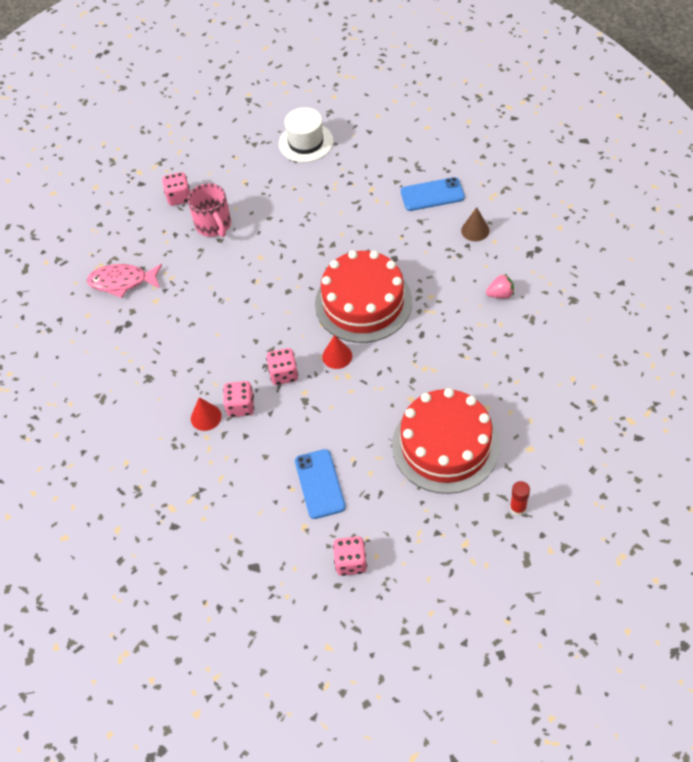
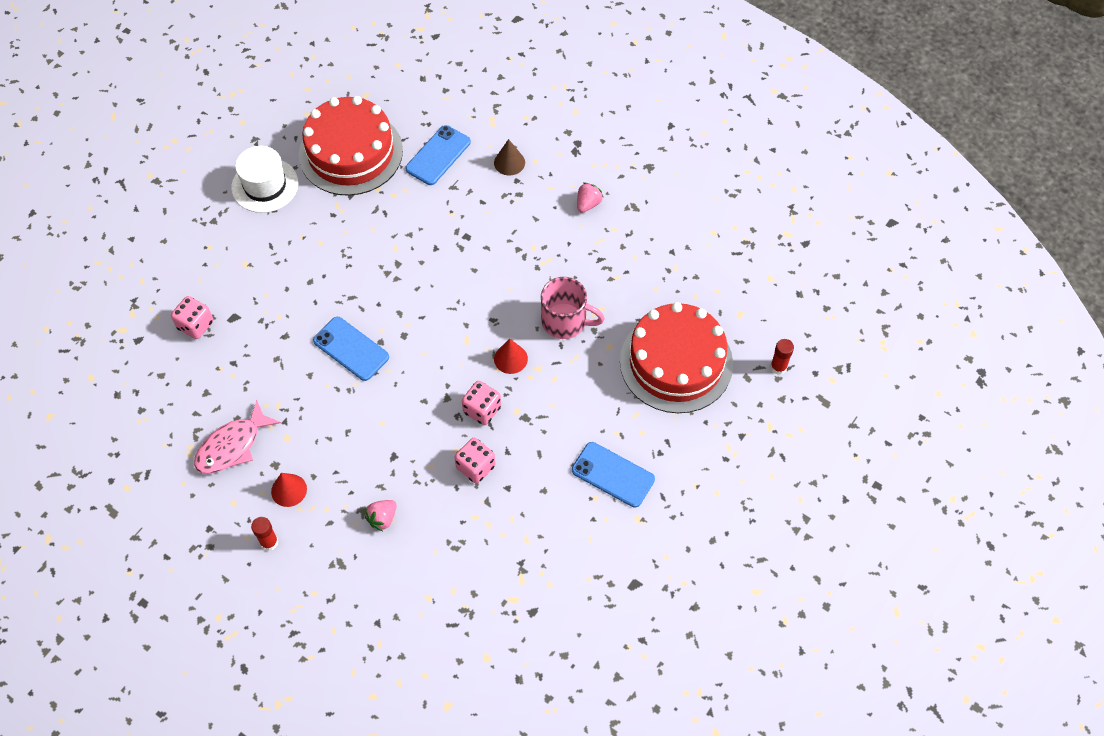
camera: 50 degrees left, 5 degrees up
(80, 353) = (269, 542): none -> red glue stick
(153, 392) = (382, 518): none -> pink strawberry
(206, 417) = (455, 501): red cone -> red cone (289, 490)
(214, 225) = (263, 326): pink mug -> pink mug (565, 321)
(248, 276) = (351, 349): none -> blue phone
(351, 562) = (703, 514): pink dice -> none
(363, 302) = (482, 295): red cake -> red cake (351, 152)

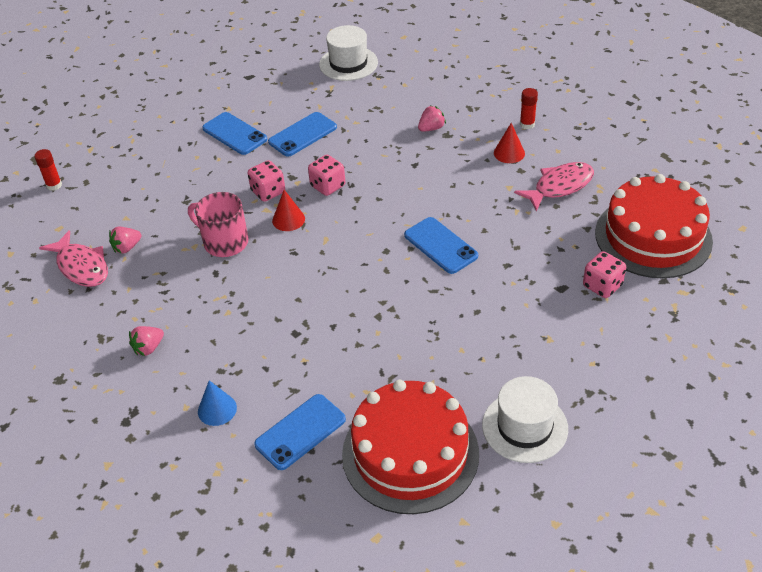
camera: 165 degrees left, 15 degrees down
(475, 467) = (345, 150): pink dice -> pink dice (268, 192)
(509, 162) = (217, 409): brown cone -> blue cone
(511, 631) = (348, 63): none -> white hat
(532, 485) = (302, 135): none -> blue phone
(659, 301) = (127, 248): none -> pink strawberry
(676, 362) = (140, 199): red cake -> red cake (653, 236)
(691, 273) = (81, 266): none -> pink fish

